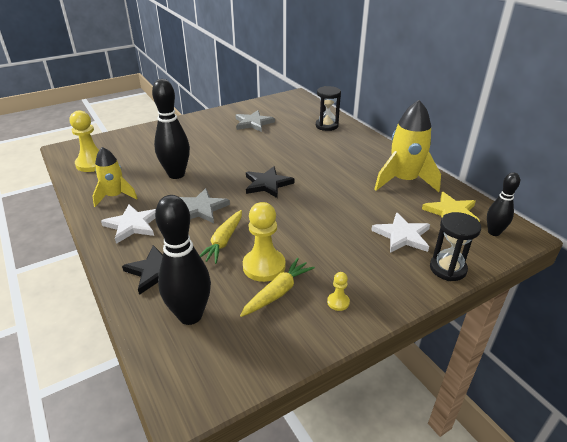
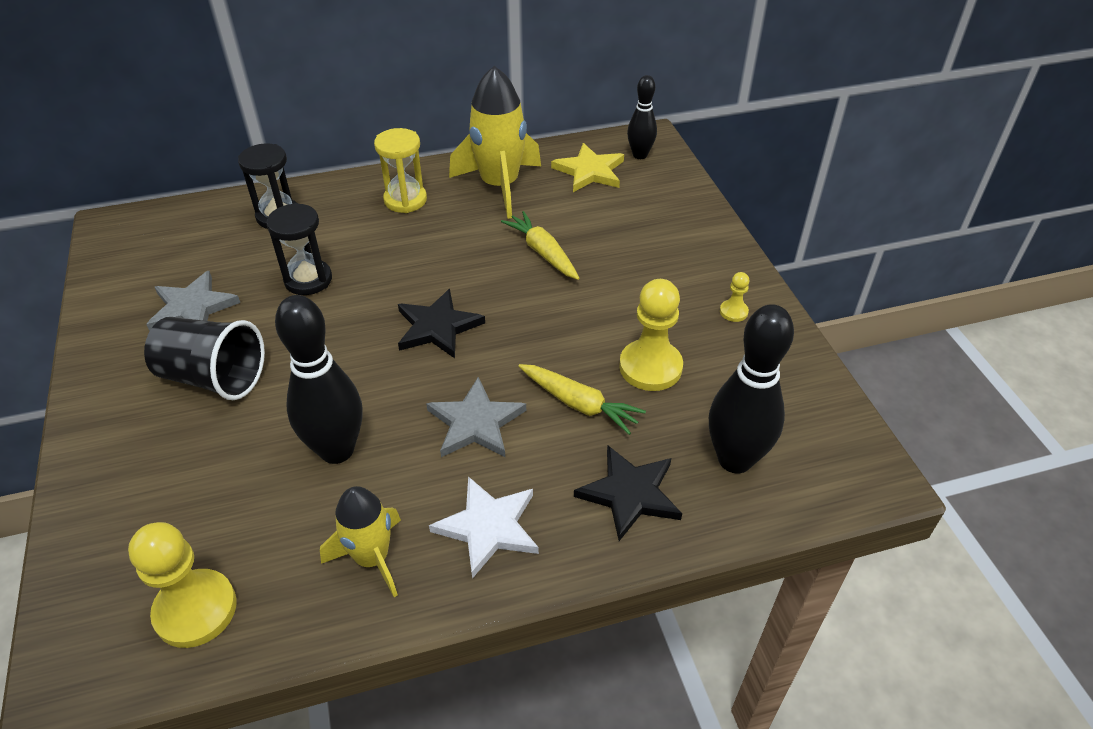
camera: 75 degrees left, 10 degrees up
(213, 137) = (213, 377): none -> black cup
(277, 293) = (706, 363): yellow carrot -> yellow carrot (543, 253)
(365, 154) = (405, 200): none -> yellow hourglass
(402, 235) = (623, 225): white star -> none
(447, 269) = (694, 210): black hourglass -> black hourglass (308, 280)

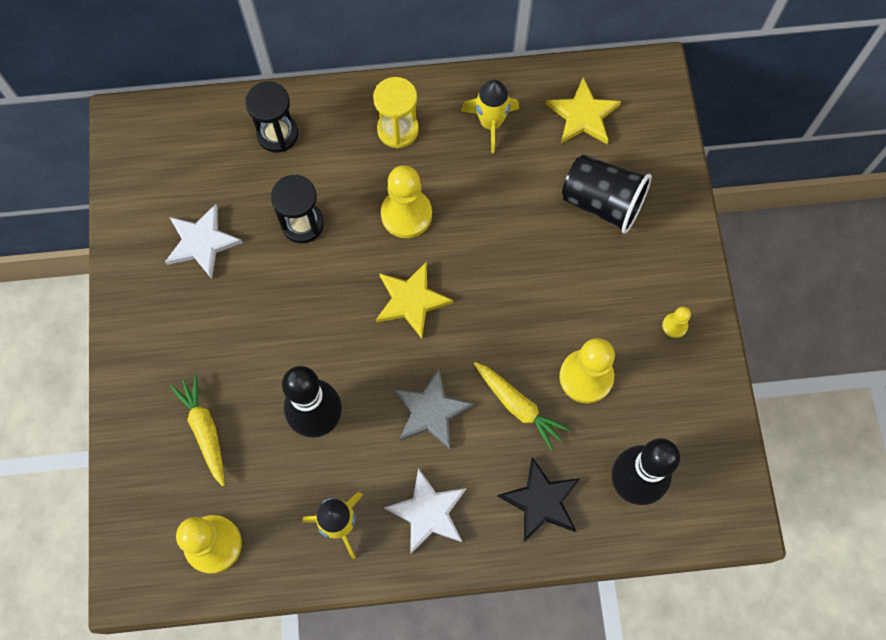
camera: 10 degrees right, 25 degrees up
(192, 307) = (202, 242): grey star -> white star
(213, 377) = (221, 326): black cup -> black cup (602, 202)
(422, 259) = (406, 214): none -> yellow pawn
(437, 327) = (411, 300): black star -> yellow star
(499, 186) = (490, 123): yellow rocket -> yellow rocket, size x0.62
(543, 253) = (517, 223): yellow carrot -> yellow carrot (205, 431)
(640, 155) = (638, 98): black bowling pin -> none

